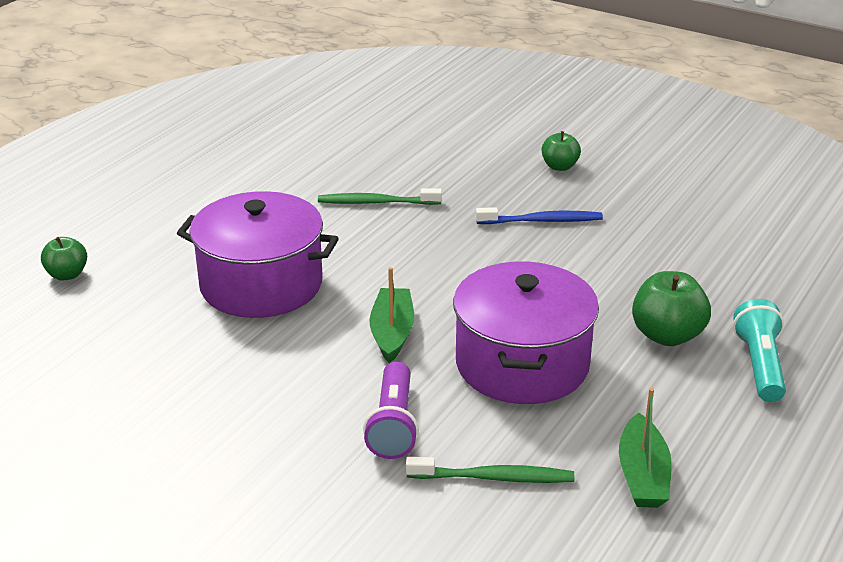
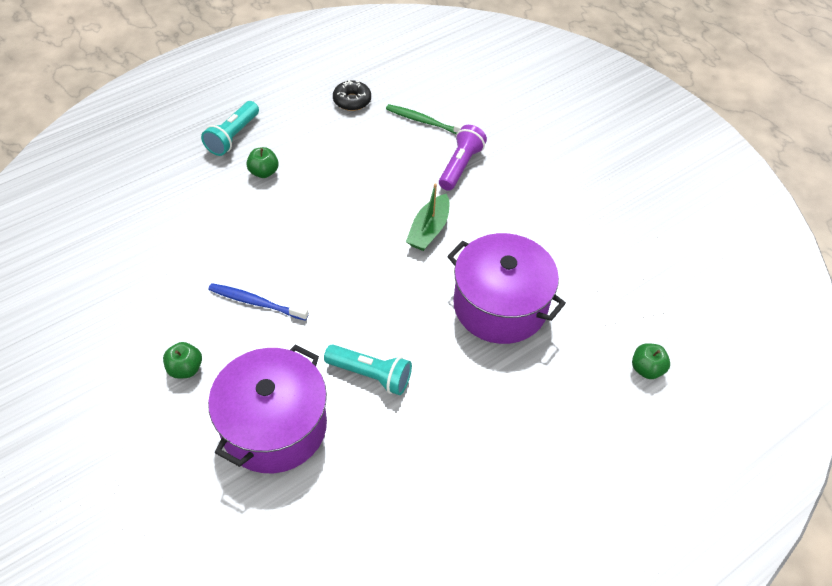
camera: 160 degrees left, 20 degrees up
(377, 202) = (370, 375): green toothbrush -> turquoise flashlight
(522, 364) = (364, 181): purple pot -> purple pot (274, 426)
(642, 475) = (352, 101): green boat -> black donut
(667, 335) = (264, 172): green apple -> green apple, size x0.63

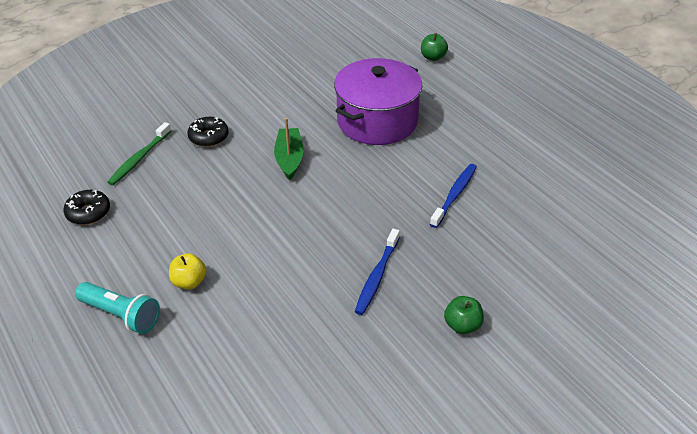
camera: 85 degrees left, 10 degrees down
(264, 172) = (189, 282): green apple -> yellow apple
(274, 426) = (516, 255): purple pot -> none
(370, 375) = (454, 195): turquoise flashlight -> blue toothbrush
(429, 230) = (289, 159): green boat -> green boat turned 120 degrees counterclockwise
(460, 166) = (209, 137): purple flashlight -> black donut

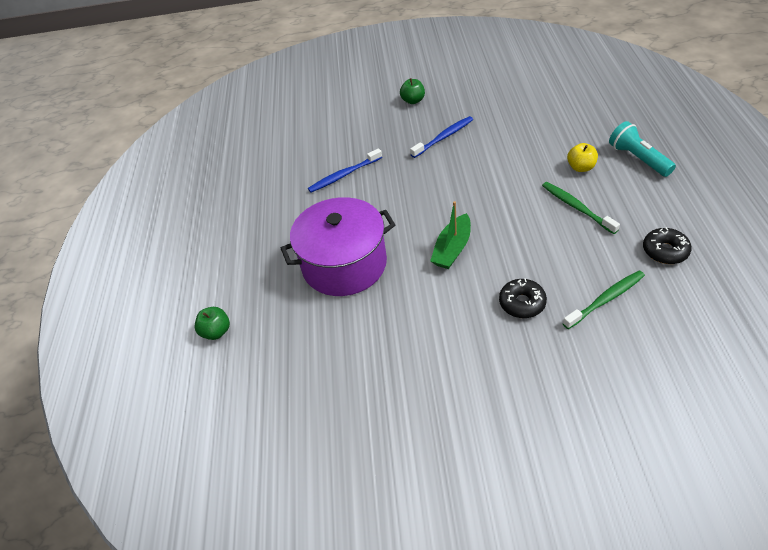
camera: 145 degrees left, 5 degrees up
(182, 231) = (577, 207): none -> green toothbrush

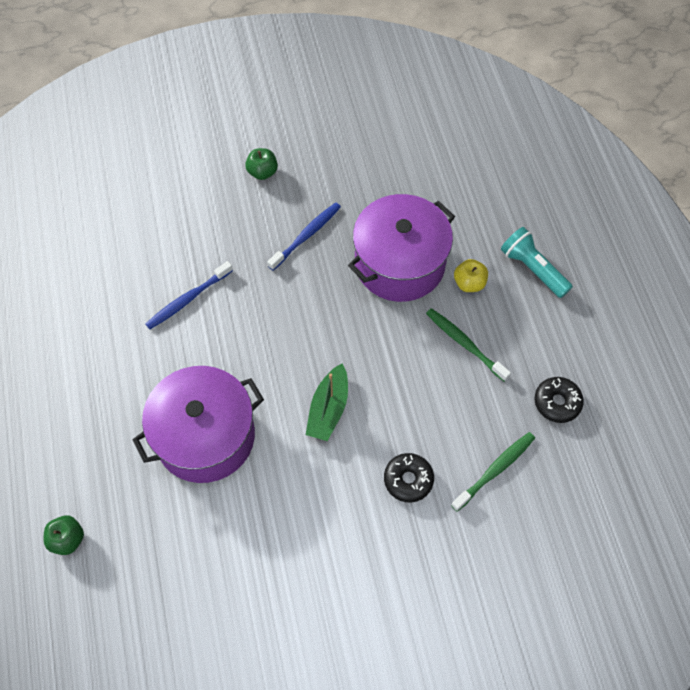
camera: 15 degrees left, 15 degrees up
(520, 154) = (399, 263): none -> purple pot

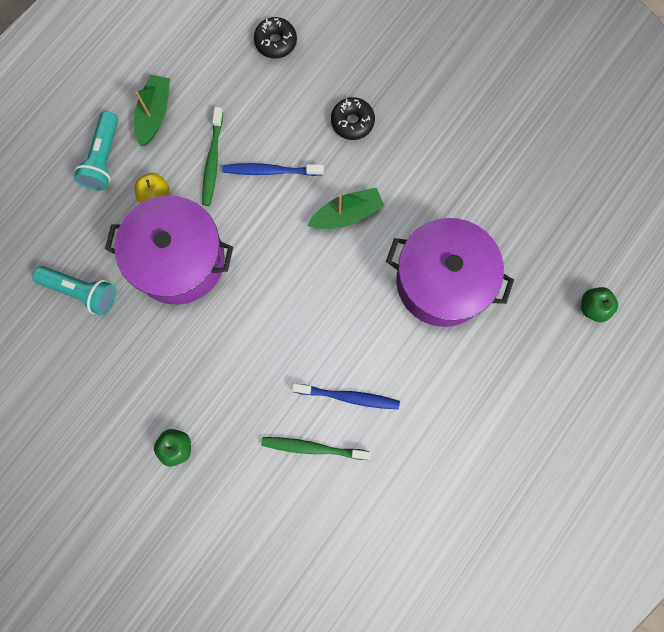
camera: 130 degrees left, 15 degrees up
(306, 236) = (212, 354): blue toothbrush -> blue toothbrush (271, 171)
(431, 188) = (81, 291): none -> turquoise flashlight
(494, 470) = (297, 73): green toothbrush -> green toothbrush (313, 448)
(545, 330) = (154, 114): none -> green boat
(557, 402) = (210, 68): black donut -> black donut (275, 42)

